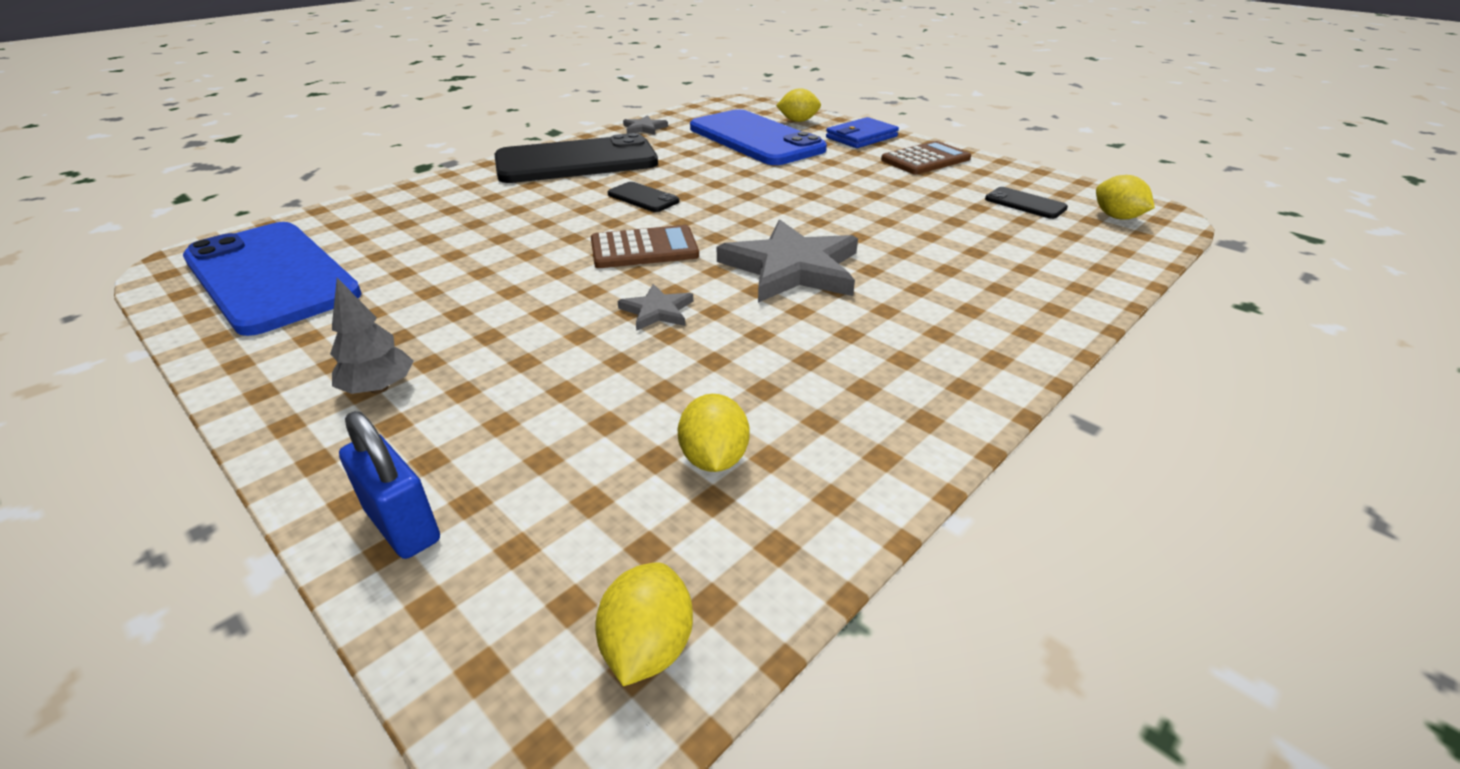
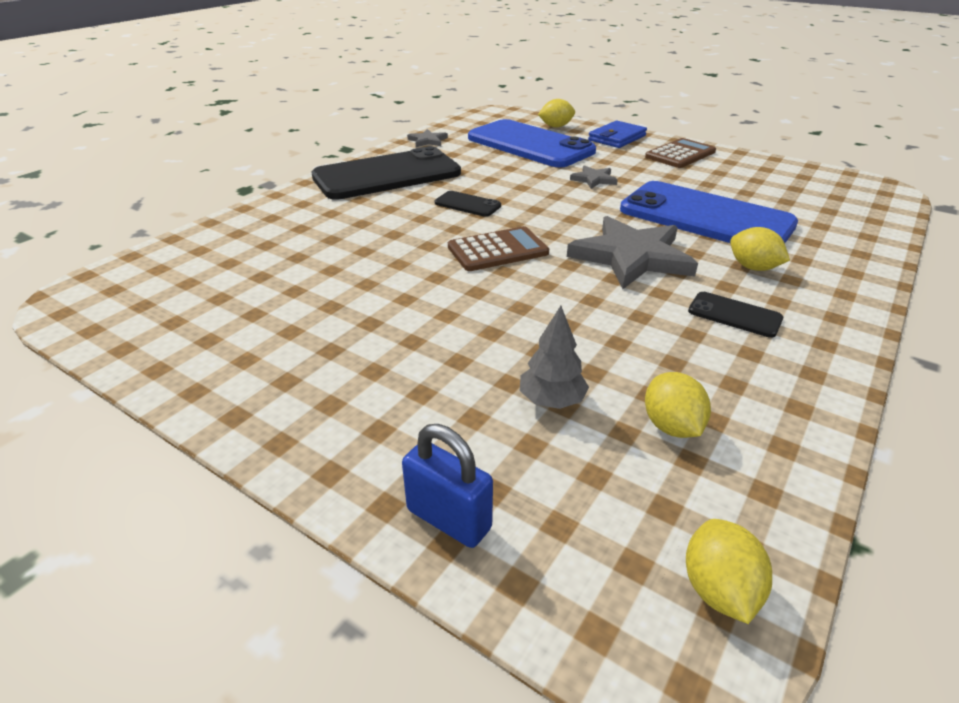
camera: 10 degrees left, 0 degrees up
(271, 277) = (170, 306): blue phone -> blue phone (705, 217)
(379, 388) = (345, 399): grey tree -> grey tree (551, 400)
(657, 311) = (544, 304): grey star -> grey star (594, 179)
(1025, 204) = (779, 187): black phone -> black phone (734, 315)
(1117, 217) = (854, 193): yellow lemon -> yellow lemon (753, 267)

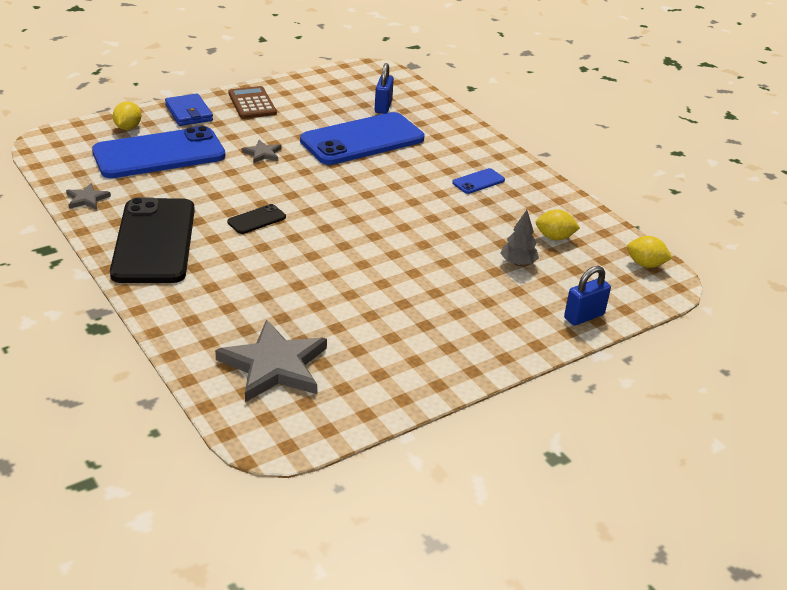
camera: 70 degrees left, 0 degrees up
(498, 250) = (344, 229): brown calculator -> none
(631, 257) = (392, 185): grey star -> grey star (274, 365)
(734, 315) = (478, 181): black phone -> blue phone
(753, 267) = (435, 154): yellow lemon -> none
(802, 212) = (383, 107): none -> blue padlock

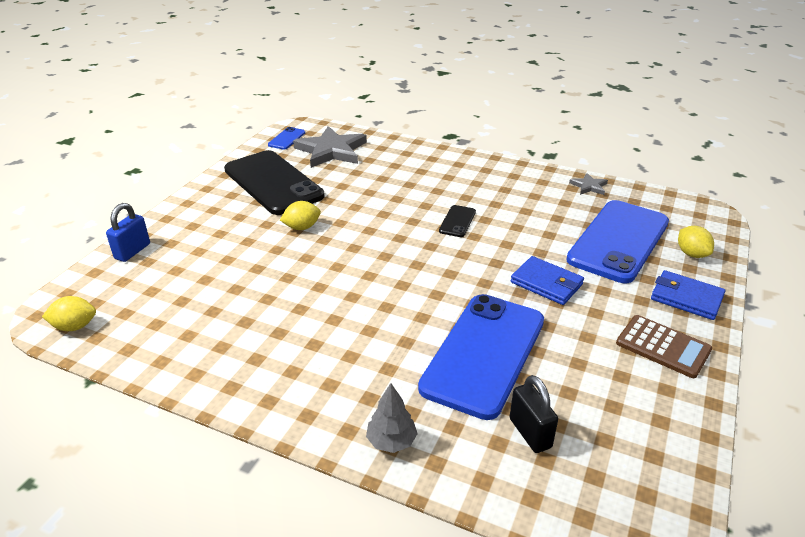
camera: 150 degrees right, 0 degrees up
(154, 241) = (498, 180): black phone -> black phone (273, 183)
(262, 153) = (546, 283): grey star -> blue wallet
(383, 107) = (530, 433): blue padlock -> black padlock
(478, 181) = (305, 355): blue phone -> blue phone (286, 139)
(518, 263) = (210, 274): grey tree -> grey tree (391, 441)
(554, 237) = (183, 317): yellow lemon -> yellow lemon (302, 227)

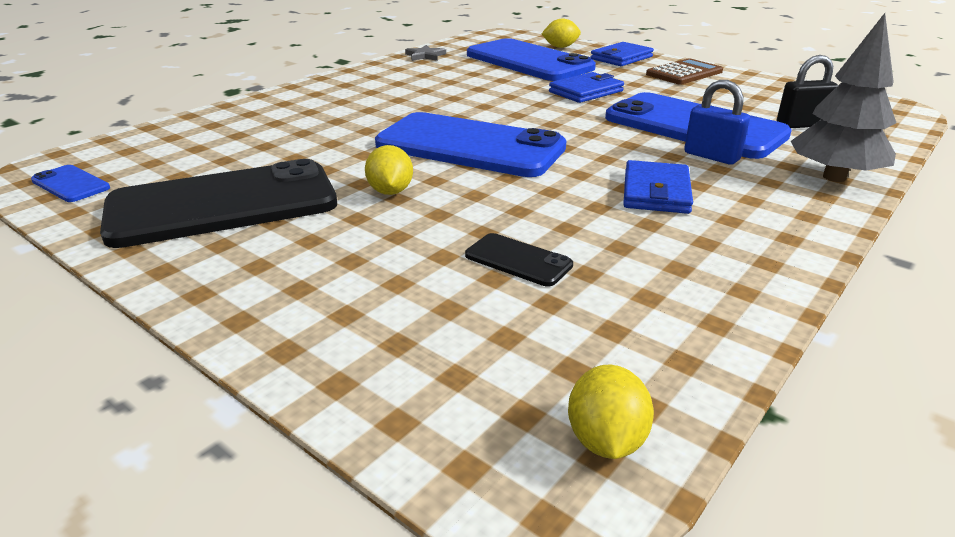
camera: 75 degrees left, 5 degrees down
(132, 251) = (345, 364): blue padlock -> blue padlock (711, 156)
(330, 334) = (656, 192): none -> blue wallet
(331, 151) = (172, 155): grey star -> none
(384, 243) = (470, 146): none -> blue phone
(391, 441) = (834, 177): grey tree -> grey tree, size x1.72
(457, 221) = (448, 108): black phone -> black phone (518, 260)

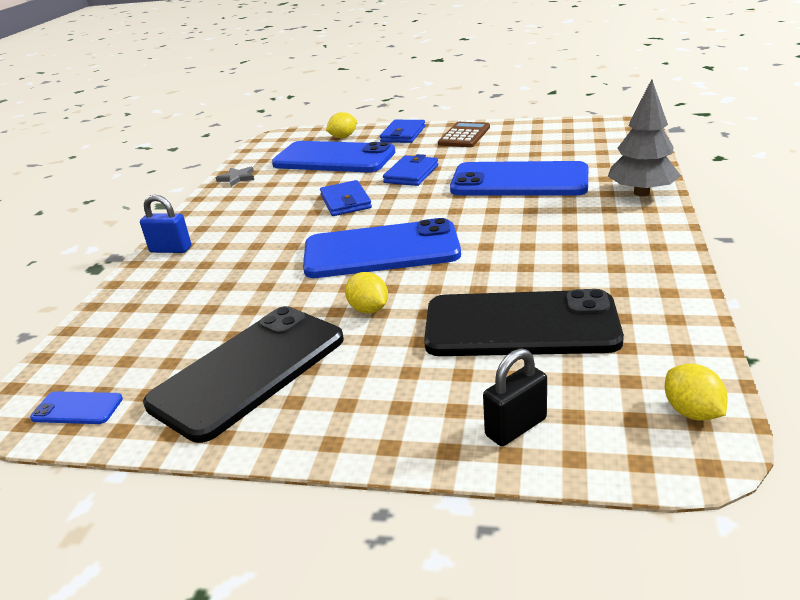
camera: 25 degrees left, 0 degrees up
(518, 260) = (520, 325): black phone -> black phone, size x2.42
(656, 192) = (550, 242): blue wallet -> blue wallet (346, 202)
(711, 156) = (555, 202): blue padlock -> blue padlock (171, 249)
(801, 125) = (584, 158): black padlock -> black padlock (516, 427)

